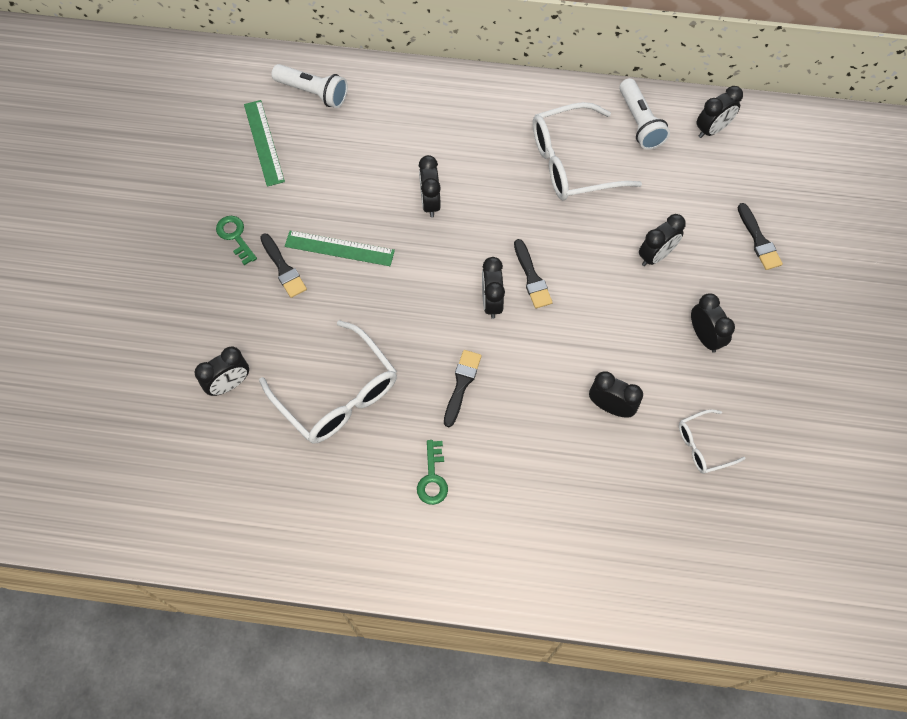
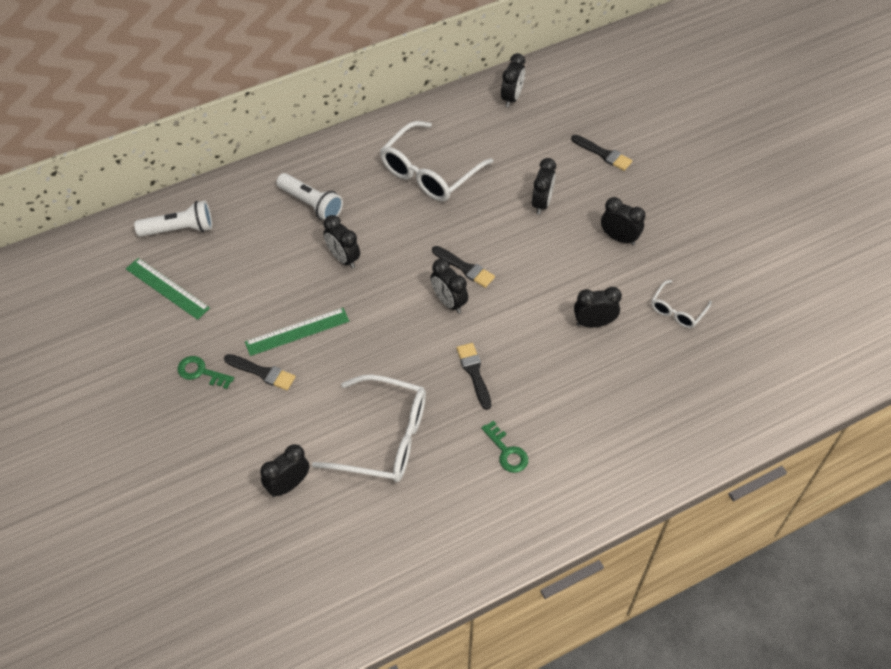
camera: 35 degrees left, 10 degrees down
(229, 384) = (288, 485): black clock -> black clock turned 150 degrees counterclockwise
(640, 123) = (457, 119): white flashlight -> white flashlight (311, 204)

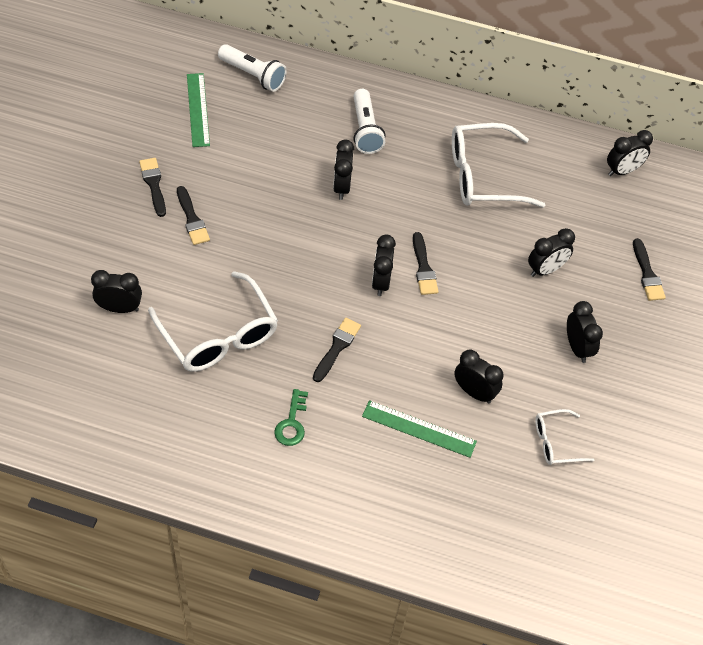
camera: 40 degrees right, 0 degrees up
(201, 372) = (153, 184): green key -> black brush
(297, 331) = (248, 211): green ruler -> green ruler (419, 428)

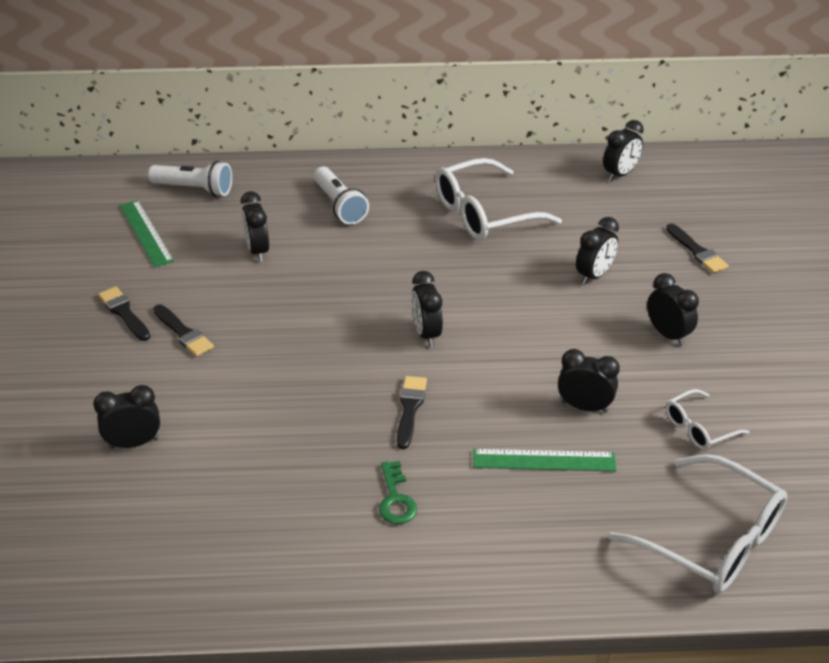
camera: 15 degrees left, 15 degrees down
(218, 335) = (266, 436): white glasses -> white glasses (712, 540)
(342, 187) = (339, 260): black clock -> black clock (258, 251)
(423, 268) = (466, 308): black brush -> none

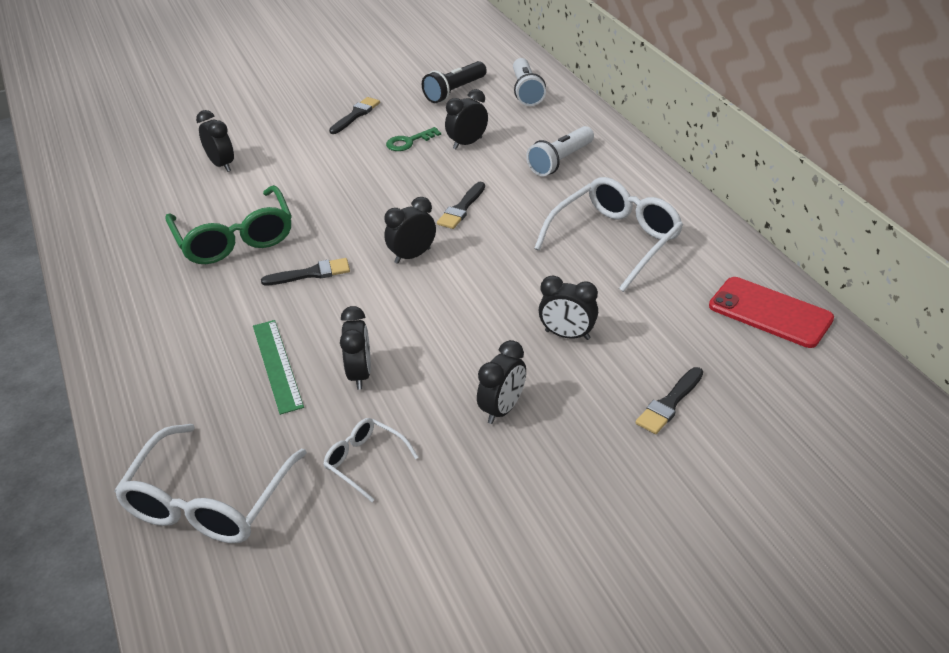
camera: 70 degrees right, 0 degrees up
(146, 233) = (454, 92): green ruler -> black flashlight
(184, 333) = (347, 145): black brush -> black brush (461, 208)
(304, 456) = (235, 238): none -> green glasses
(395, 499) = (203, 295): green key -> green key (409, 142)
(484, 213) = (615, 240): white glasses -> white glasses turned 90 degrees clockwise
(620, 174) = (770, 312): black clock -> red phone

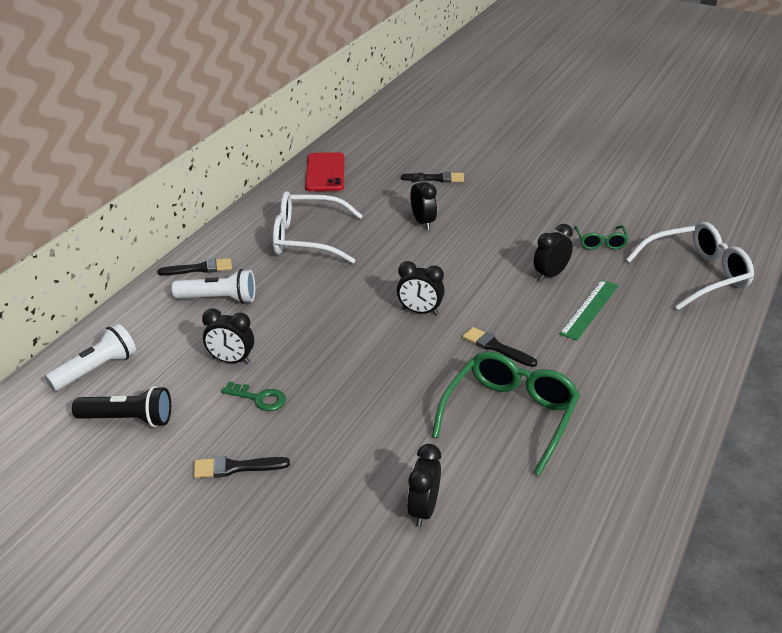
camera: 130 degrees left, 5 degrees down
(365, 461) = (600, 242): white glasses -> green glasses
(461, 208) = (337, 317): black brush -> black brush (200, 268)
(502, 409) = (507, 219): black clock -> none

